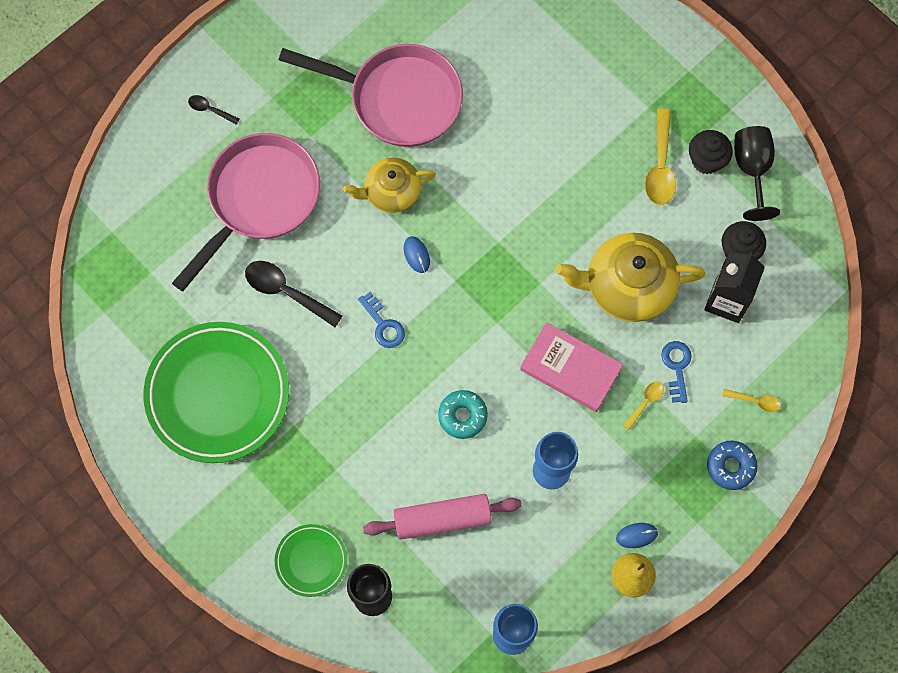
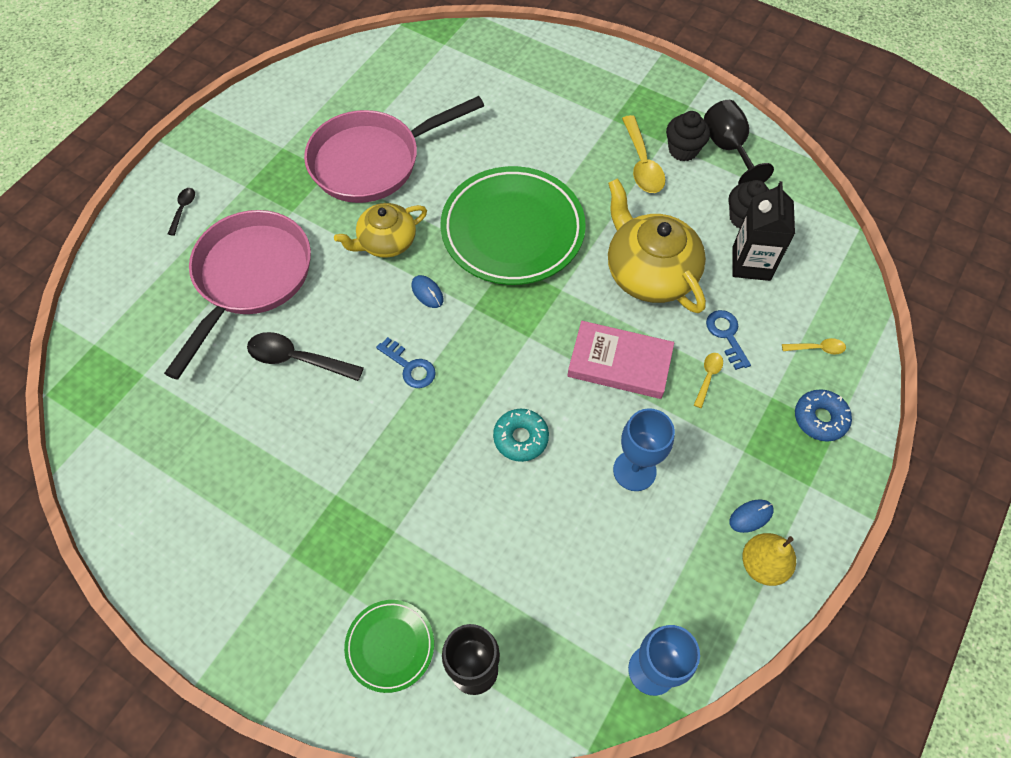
camera: 15 degrees left, 10 degrees down
(210, 109) = (183, 209): black spoon -> black spoon turned 90 degrees clockwise
(218, 394) = (240, 482): green plate -> green plate (512, 230)
(398, 99) = (372, 161): pink pan -> pink pan turned 150 degrees clockwise
(442, 518) = (530, 555): pink rolling pin -> none
(627, 286) = (649, 272): yellow teapot -> yellow teapot turned 75 degrees clockwise

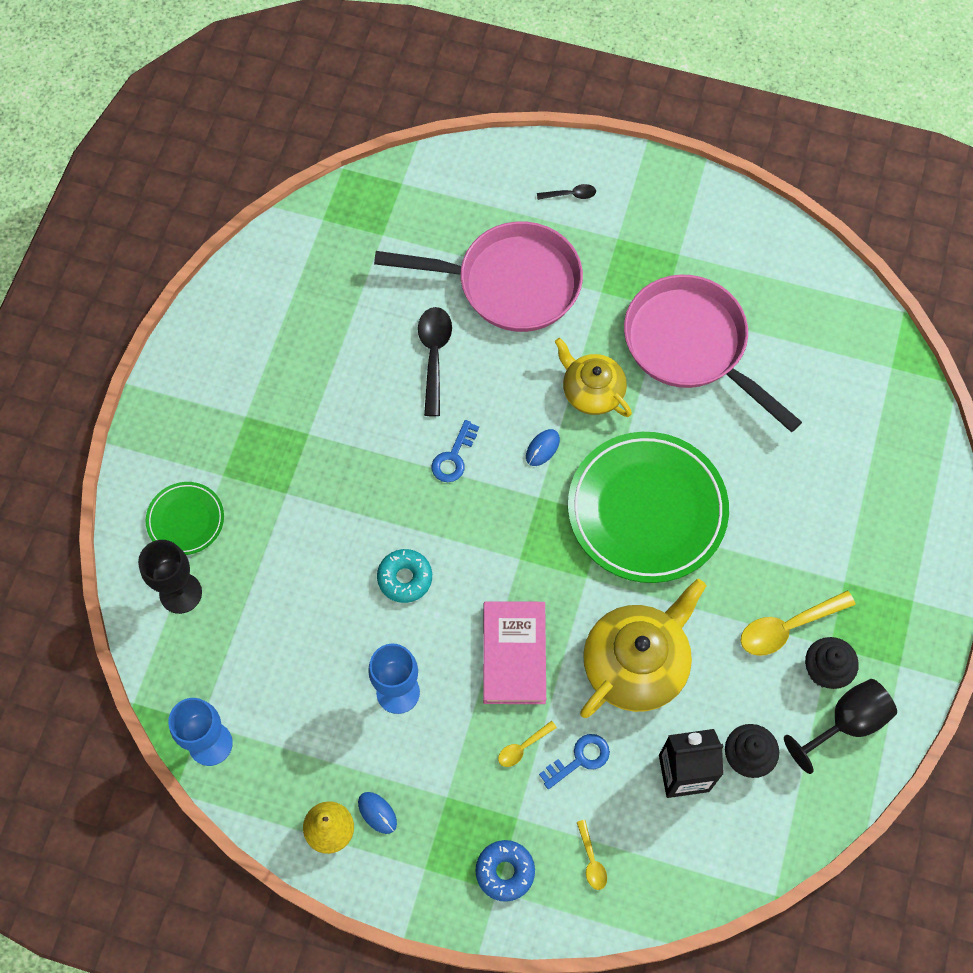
camera: 75 degrees right, 5 degrees up
(708, 377) = (522, 747): yellow spoon -> yellow spoon turned 135 degrees clockwise

